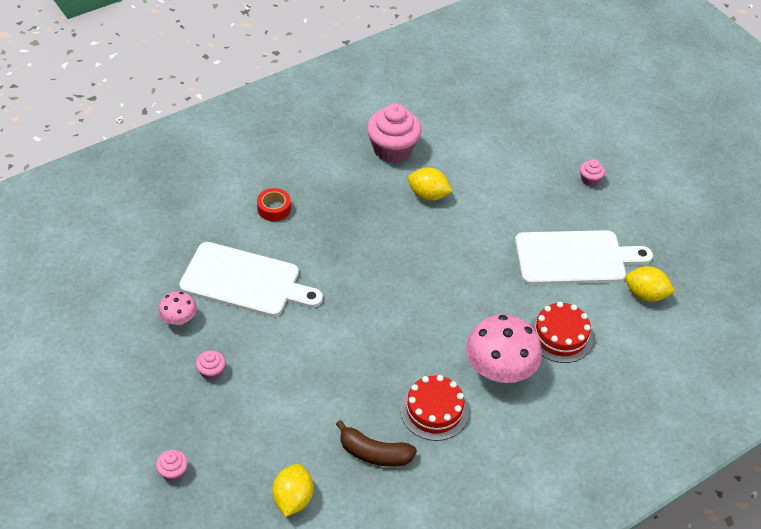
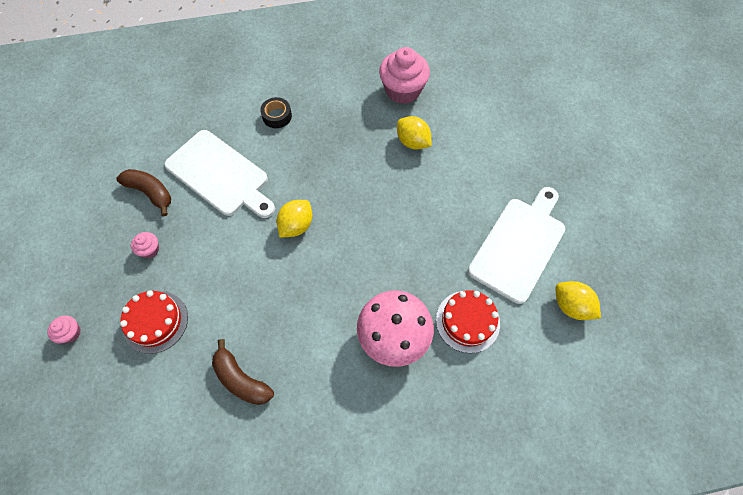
camera: 25 degrees right, 15 degrees up
(179, 319) = (150, 192): pink mushroom -> brown banana
(274, 208) = (277, 116): red tape -> black tape
(293, 499) = (150, 398): yellow lemon -> yellow lemon (296, 225)
(434, 410) = (314, 356): red cake -> red cake (155, 321)
(575, 258) = (519, 245): white cutting board -> white cutting board turned 75 degrees counterclockwise
(590, 179) = (569, 170): pink cupcake -> none

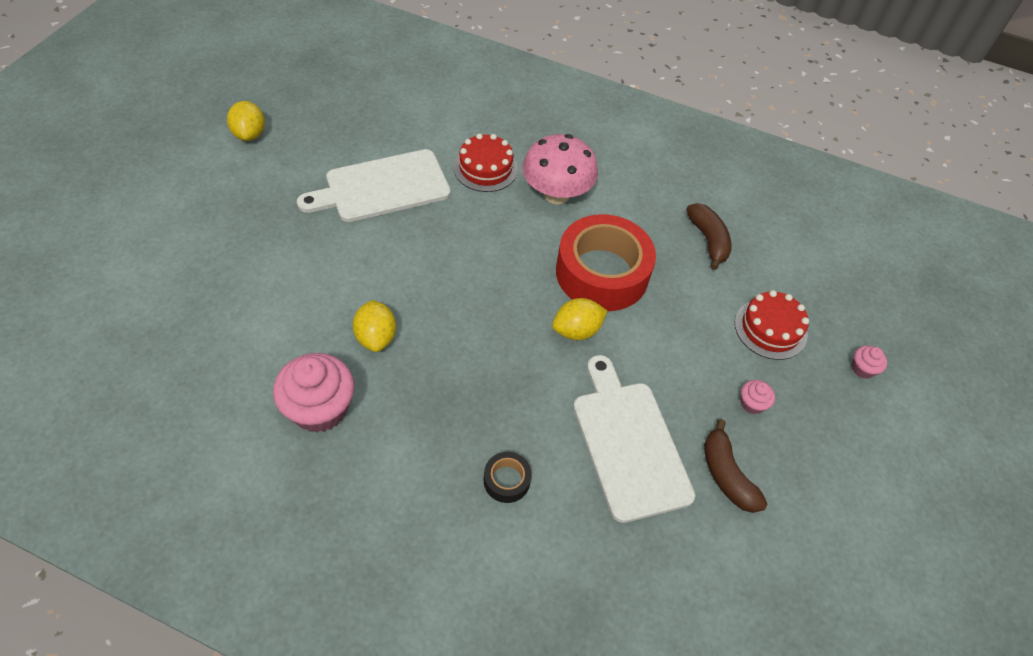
camera: 150 degrees left, 10 degrees down
(308, 284) = (602, 273): none -> red tape
(571, 306) = (392, 129): yellow lemon -> yellow lemon (249, 134)

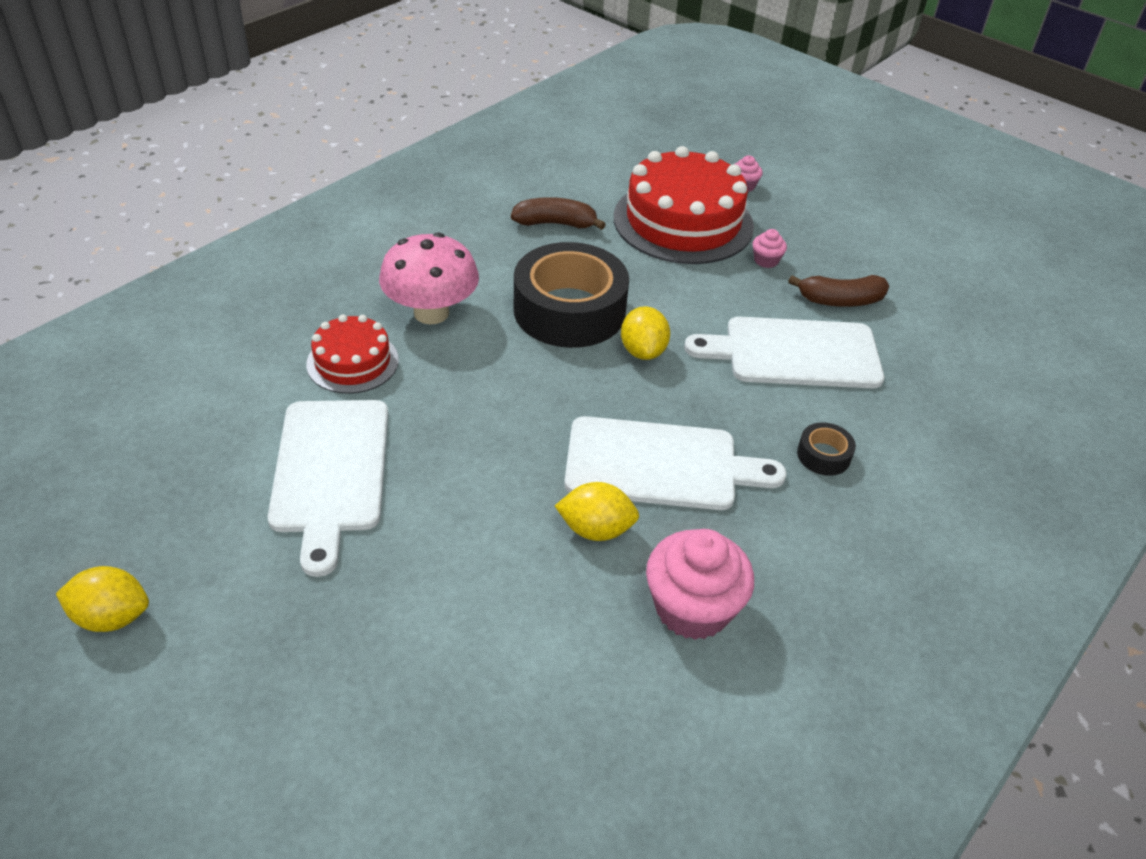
camera: 70 degrees left, 10 degrees down
(453, 364) = (660, 464): none -> white cutting board
(602, 273) = (569, 310): red tape -> black tape
(770, 329) = (683, 221): red cake -> red cake, size x1.85

